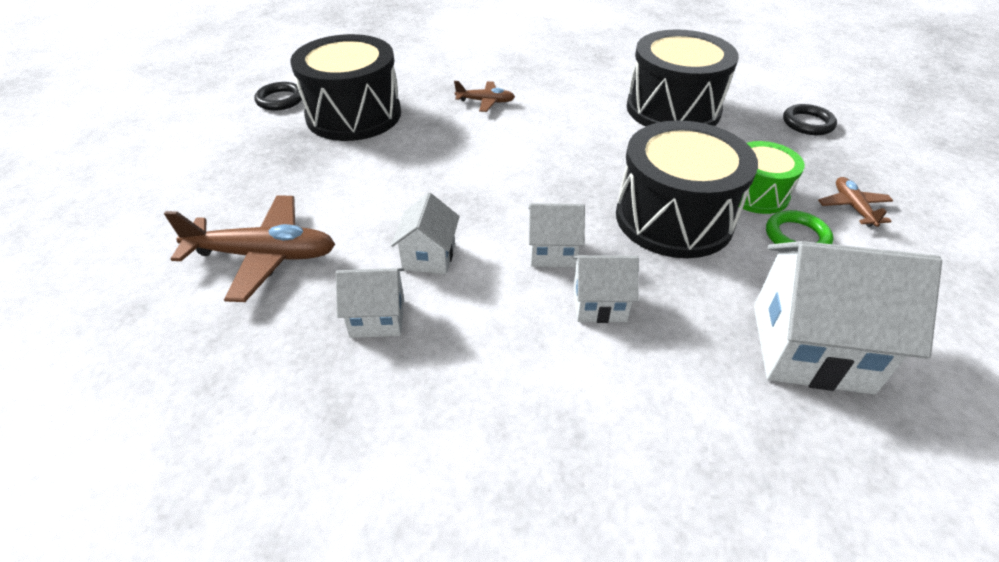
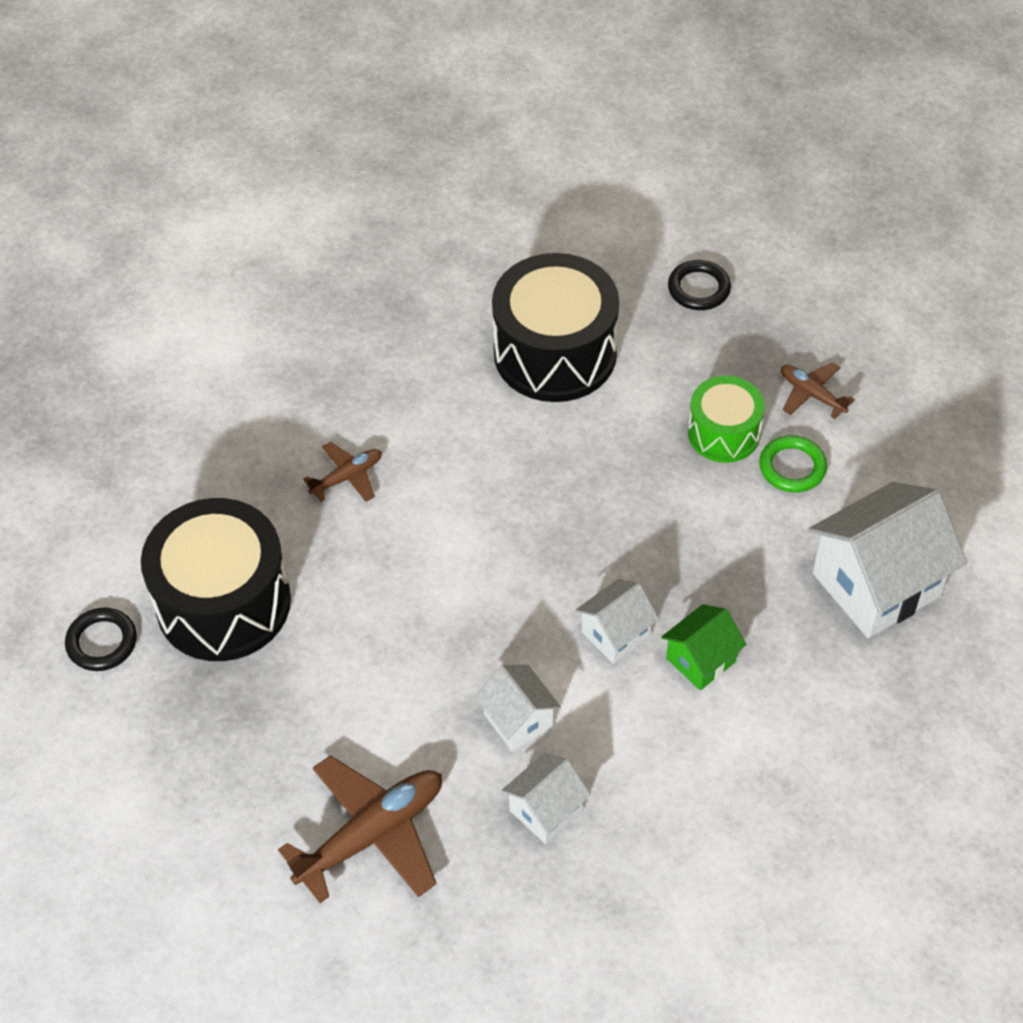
camera: 40 degrees left, 10 degrees up
(599, 304) = (701, 660): white house -> green house
(674, 218) = (680, 517): black drum -> none

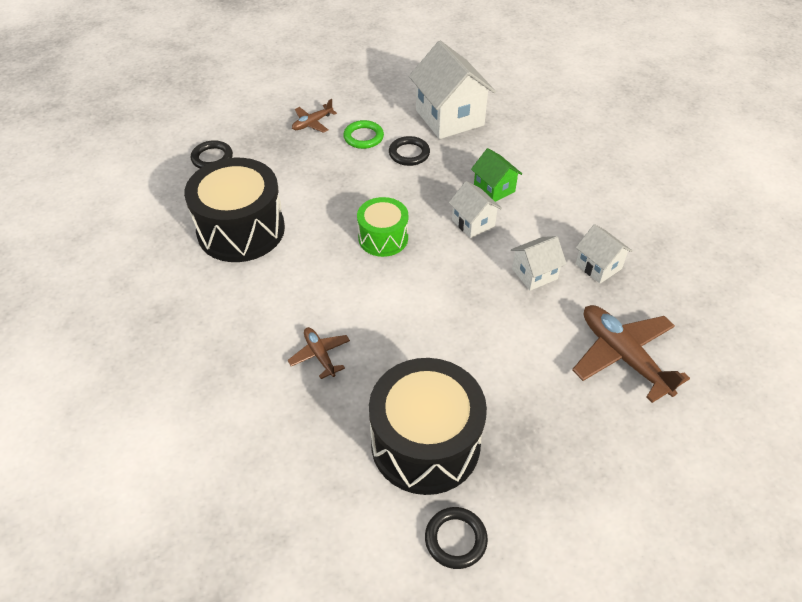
camera: 85 degrees left, 5 degrees down
(723, 433) = (331, 161): green drum -> green drum (383, 238)
(764, 534) = (409, 154): none -> black ring

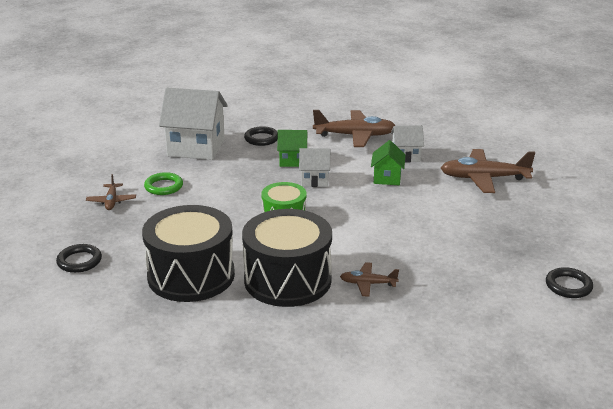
camera: 55 degrees left, 20 degrees down
(409, 154) = (210, 176): black ring -> black ring (261, 139)
(425, 443) = (486, 269): black drum -> black drum (287, 280)
(534, 274) = (387, 178): white house -> green house
(596, 206) = (355, 136): none -> brown plane

